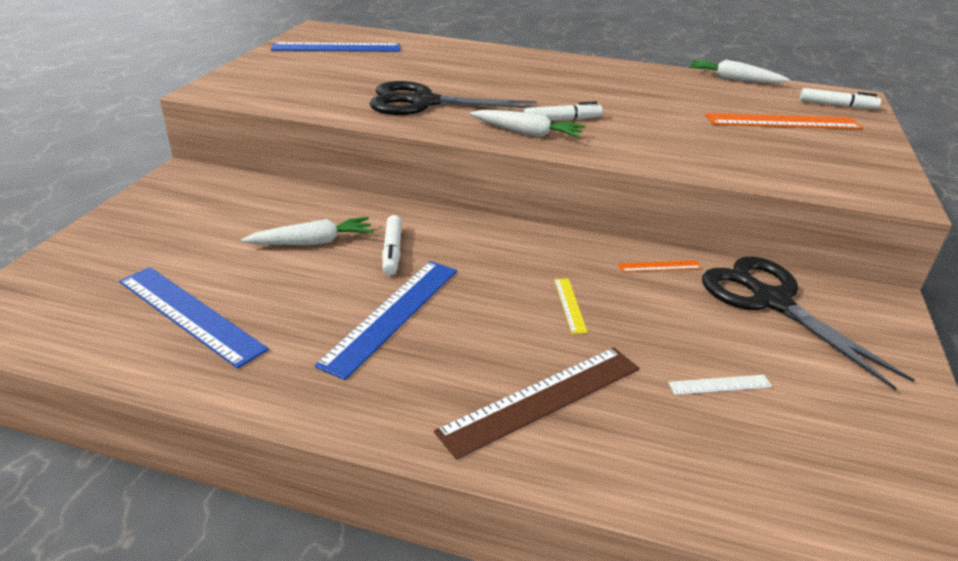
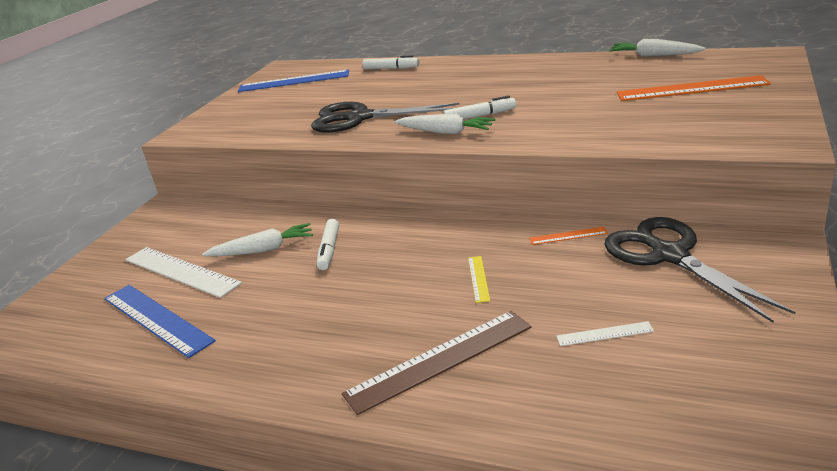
camera: 10 degrees right, 5 degrees down
(214, 257) = (181, 271): none -> white ruler
(392, 314) = (321, 302): blue ruler -> none
(837, 105) = (752, 65): white marker -> white marker (391, 68)

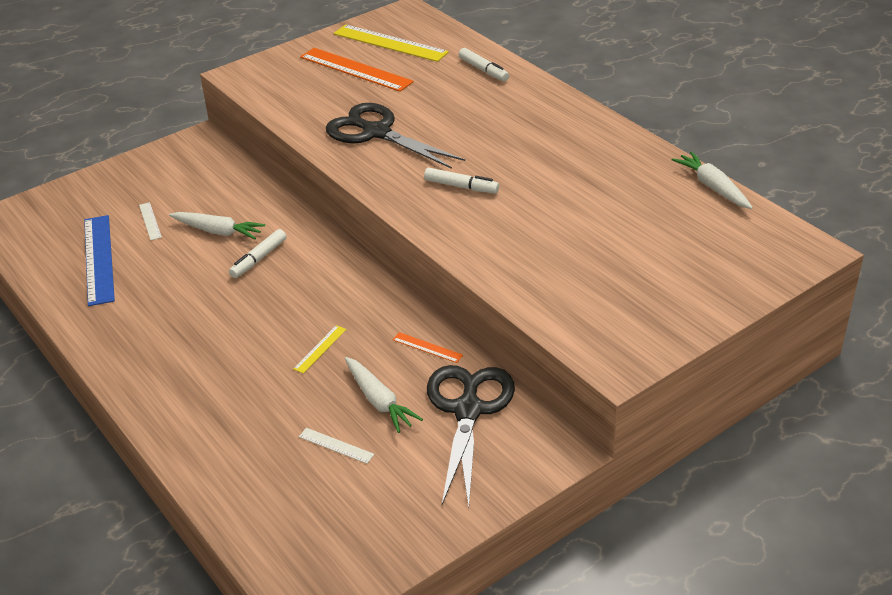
camera: 30 degrees right, 10 degrees up
(181, 271) = (150, 221): white ruler -> white ruler, size x0.46
(294, 81) = (390, 43): blue ruler -> yellow ruler
(439, 360) = (219, 400): brown ruler -> none
(445, 132) = (412, 192): white carrot -> white carrot (379, 401)
(691, 89) = (664, 254): orange ruler -> orange ruler (355, 70)

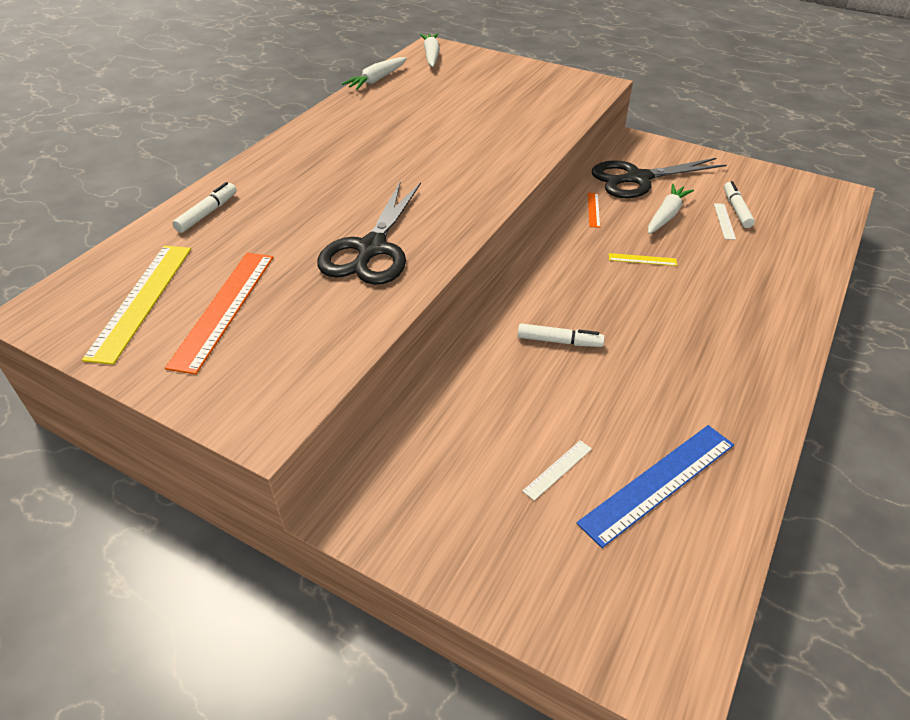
camera: 115 degrees left, 5 degrees up
(218, 231) = (536, 394): white carrot -> white carrot (431, 56)
(461, 187) = (442, 177): white marker -> white marker (736, 209)

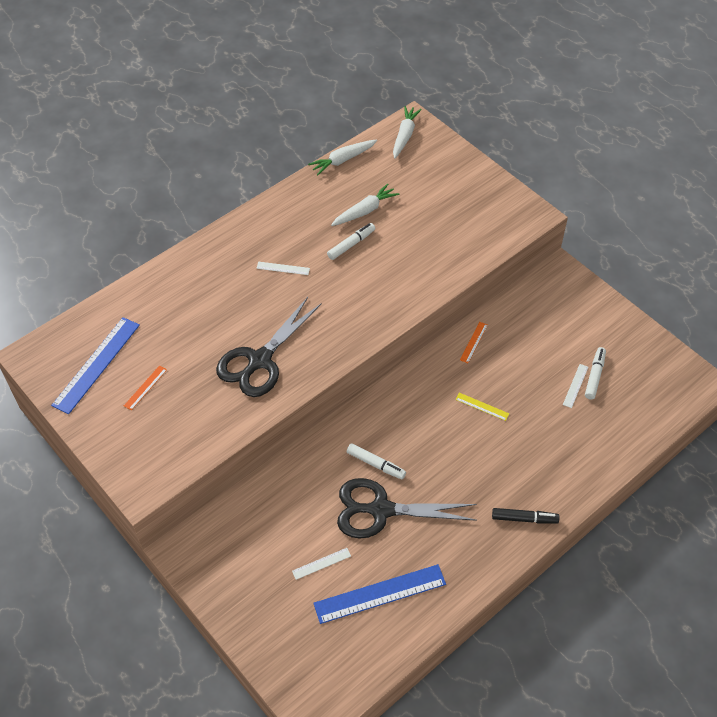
camera: 20 degrees right, 10 degrees up
(141, 300) = (96, 364): yellow ruler -> blue ruler
(207, 213) = (160, 291): white marker -> white marker (351, 244)
(224, 309) = (145, 387): orange ruler -> orange ruler, size x0.46
(356, 166) = (283, 268): none -> white ruler
(637, 179) = (532, 317): black scissors -> black scissors (381, 510)
(666, 215) = (530, 366): white carrot -> white carrot (365, 211)
(769, 349) = (524, 519): none -> black marker

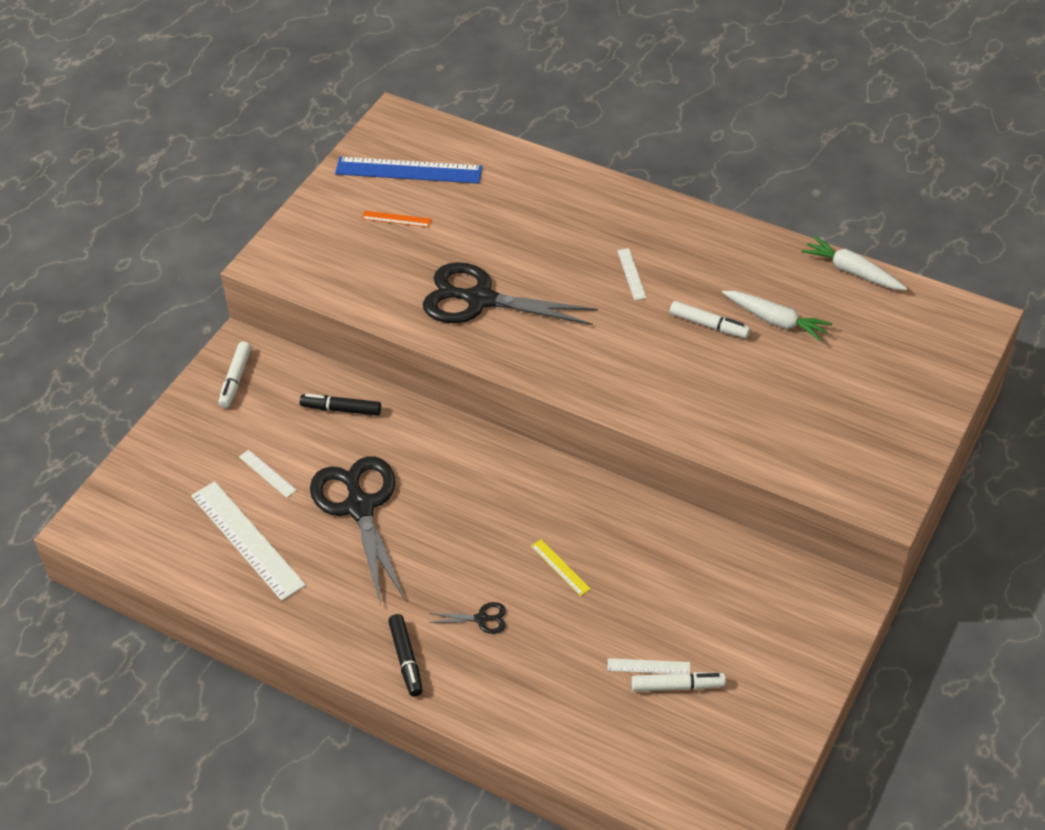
camera: 70 degrees right, 5 degrees down
(281, 496) = (341, 409): none -> black marker
(376, 464) = (422, 483): white marker -> white marker (235, 379)
(380, 594) = (247, 540): blue ruler -> white ruler
(404, 136) = (943, 320): white carrot -> none
(474, 342) = (662, 530): orange ruler -> none
(482, 406) = (560, 567): yellow ruler -> yellow ruler turned 45 degrees counterclockwise
(507, 464) = (482, 619): none -> black scissors

